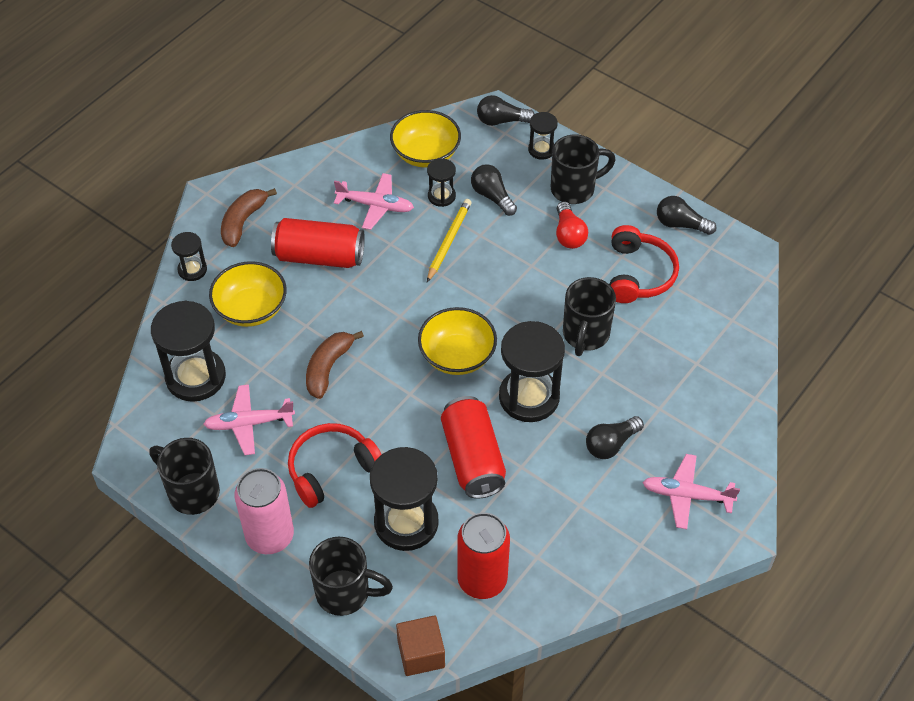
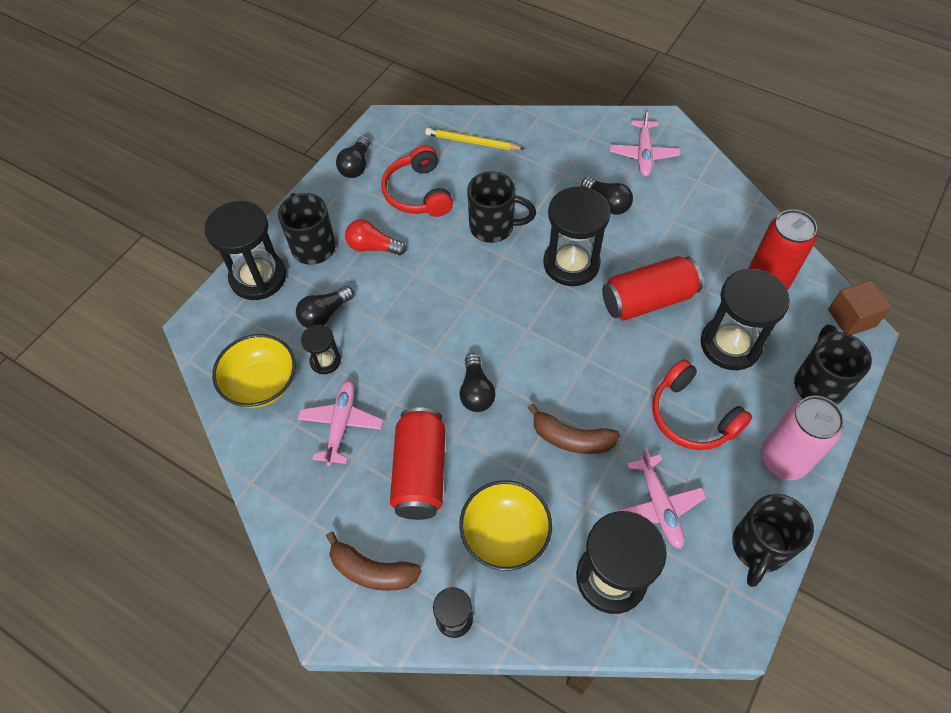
camera: 95 degrees left, 5 degrees up
(449, 241) = (389, 347): yellow pencil -> yellow pencil (472, 142)
(457, 356) = (535, 324): yellow bowl -> none
(501, 121) = (213, 316): black light bulb -> black light bulb (476, 391)
(541, 149) = (258, 277): black hourglass -> black hourglass, size x1.96
(569, 234) = (373, 247): red light bulb -> red light bulb turned 150 degrees counterclockwise
(638, 274) = (418, 193): red headphones -> red headphones turned 105 degrees counterclockwise

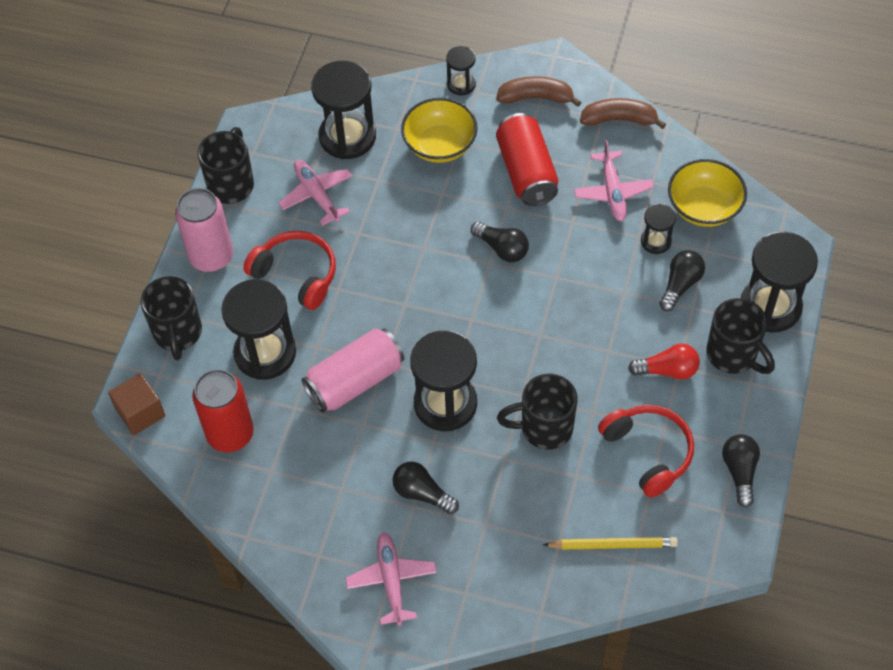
camera: 165 degrees right, 0 degrees up
(476, 391) = (502, 248): black light bulb -> black light bulb turned 150 degrees clockwise
(571, 438) = (403, 229): brown banana -> brown banana (619, 119)
(647, 300) = (355, 381): red can -> pink can

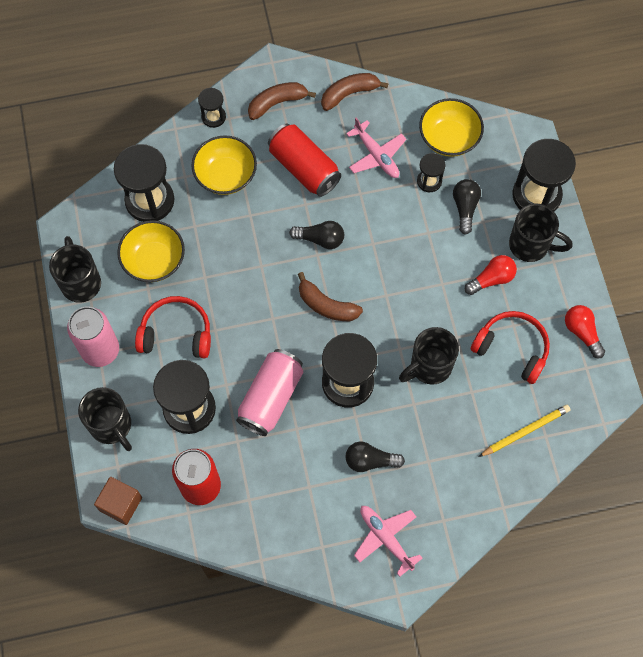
camera: 30 degrees left, 10 degrees up
(317, 195) = (154, 260): pink plane -> yellow bowl
(469, 316) = (326, 305): none -> brown banana
(739, 472) = (582, 332): black light bulb -> red light bulb

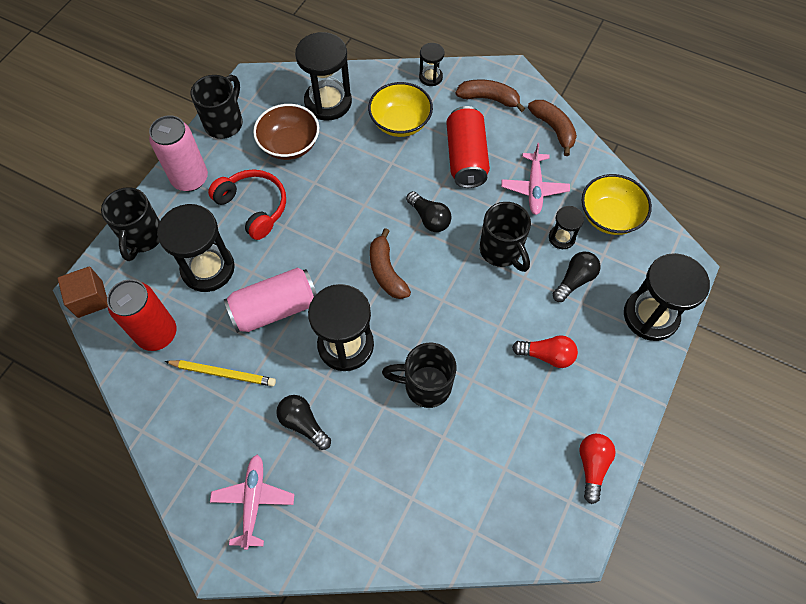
camera: 40 degrees right, 5 degrees down
(154, 260) = (289, 145): yellow bowl -> brown bowl
(349, 93) = (553, 129): brown banana -> brown banana turned 45 degrees clockwise
(512, 348) = (513, 428): red headphones -> none
(525, 431) = (460, 512): yellow pencil -> yellow pencil (223, 373)
(530, 245) = (608, 353): black mug -> black mug (501, 251)

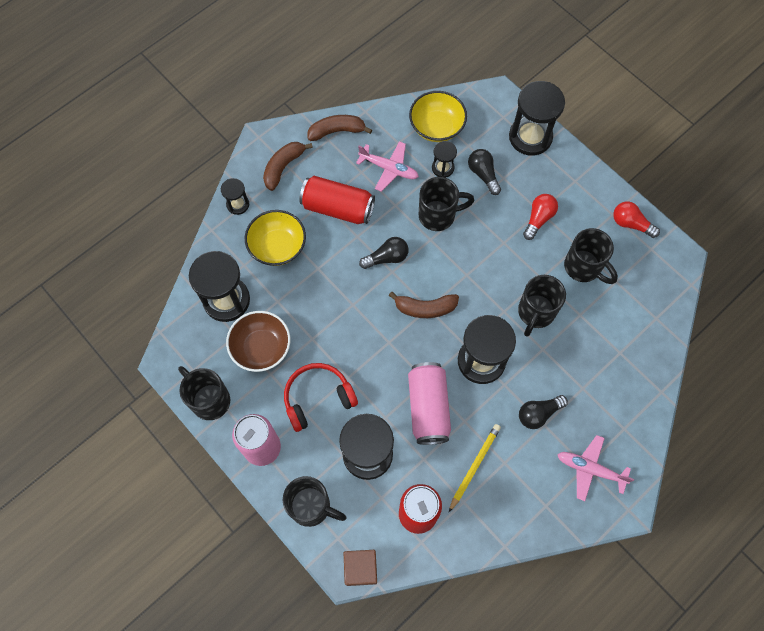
camera: 70 degrees left, 5 degrees up
(506, 424) = (583, 267): none -> black mug

